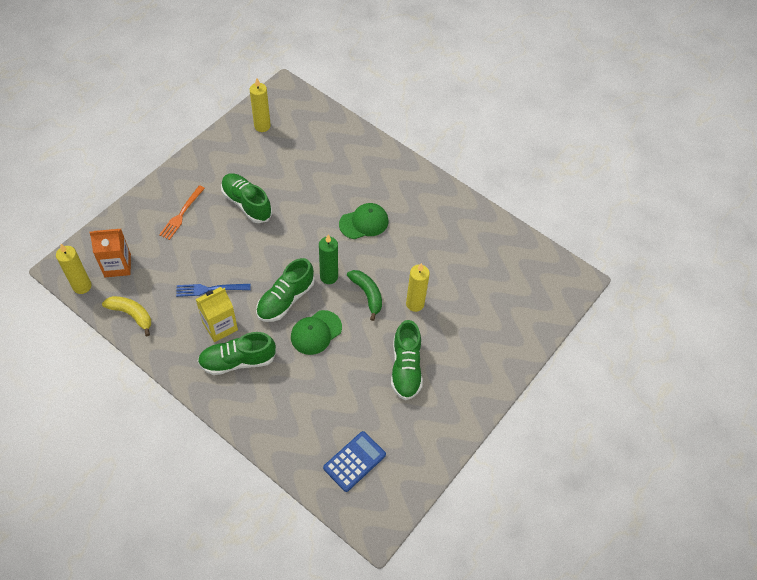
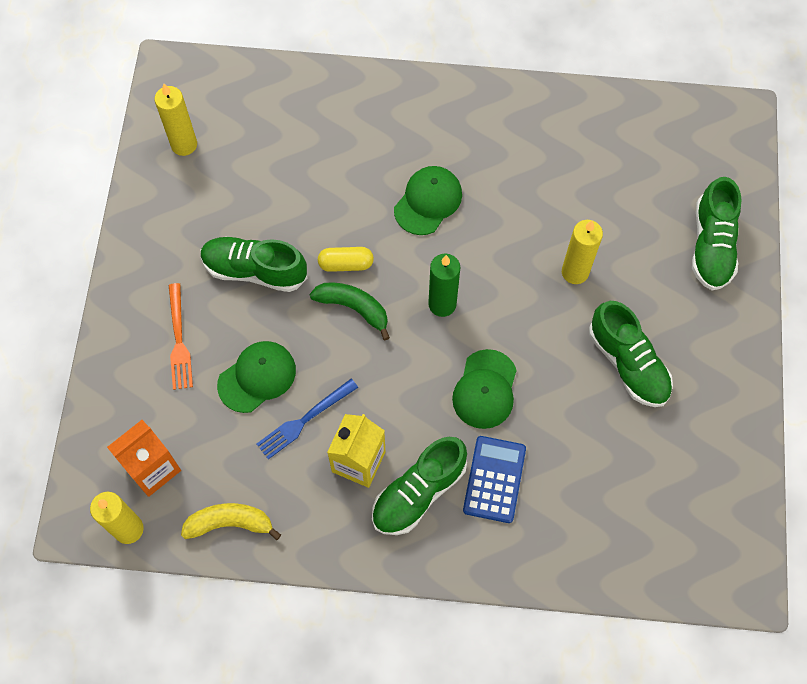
camera: 30 degrees left, 10 degrees up
(204, 254) = (257, 377): none -> green cap
(285, 299) = (412, 370): green shoe -> green shoe (711, 245)
(295, 228) = (346, 264): none -> yellow capsule
(354, 461) = (659, 522): blue calculator -> blue calculator (494, 479)
(367, 294) = (508, 297): green banana -> green banana (354, 308)

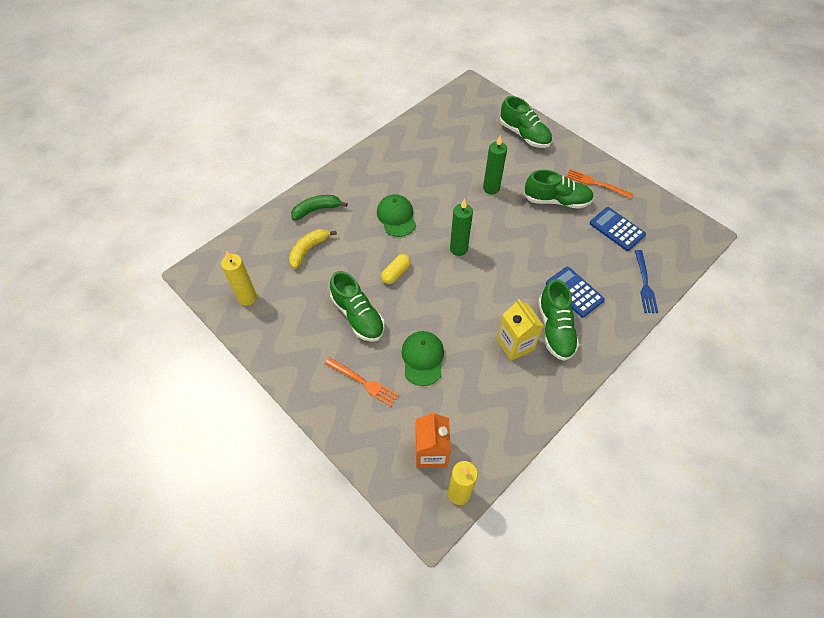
camera: 50 degrees left, 10 degrees down
(230, 523) = (500, 433): yellow banana -> yellow banana (309, 250)
(255, 270) = (358, 316): green shoe -> green shoe turned 90 degrees counterclockwise
(303, 421) = (469, 354): blue fork -> blue fork (645, 284)
(354, 308) = (424, 287): green banana -> green banana (316, 210)
(485, 389) = (521, 263): green cap -> none
(575, 272) = (491, 188): yellow candle -> green candle
(647, 468) = (617, 229): none -> blue calculator
(706, 391) = (595, 183): none -> orange fork

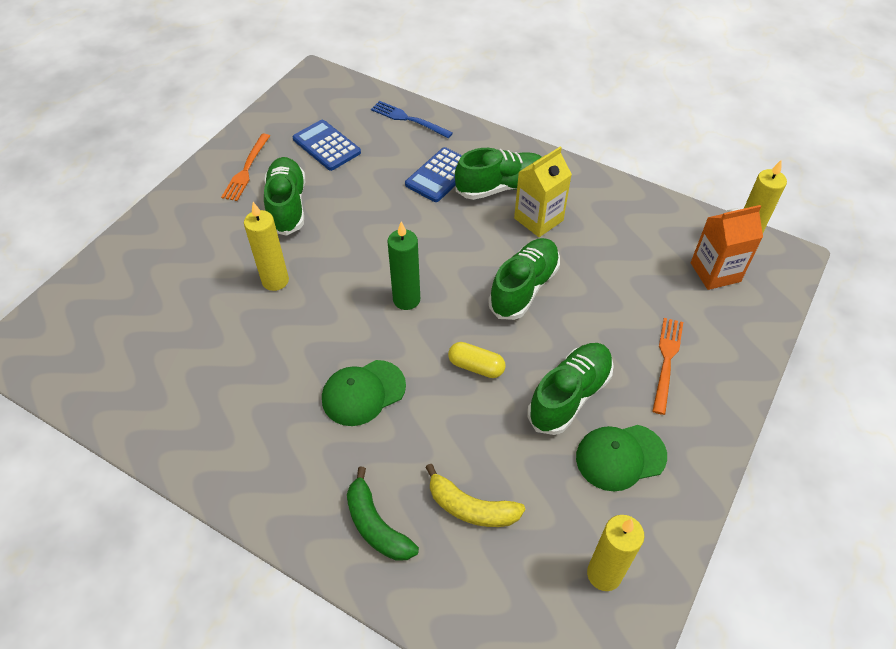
camera: 105 degrees left, 5 degrees down
(422, 358) = (601, 305): green cap -> green cap (620, 457)
(491, 188) = (275, 281): green candle -> yellow candle
(524, 135) = (147, 257): green shoe -> green shoe (524, 288)
(617, 229) = (326, 146): blue calculator -> blue calculator turned 105 degrees clockwise
(645, 284) = (408, 119): blue fork -> blue fork turned 135 degrees counterclockwise

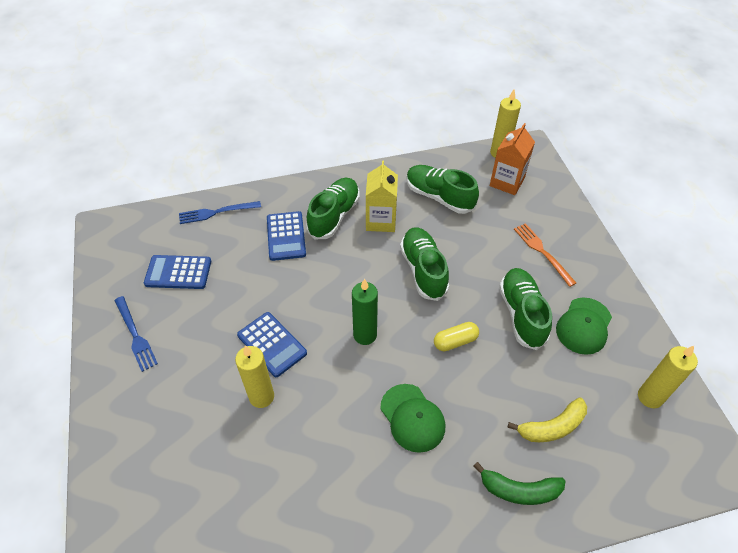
camera: 45 degrees left, 0 degrees up
(246, 170) = (136, 336): orange fork -> blue fork
(287, 205) = (203, 337): green shoe -> green shoe (439, 197)
(328, 249) = (272, 344): none -> blue calculator
(363, 393) = (412, 418): green cap -> green cap turned 45 degrees counterclockwise

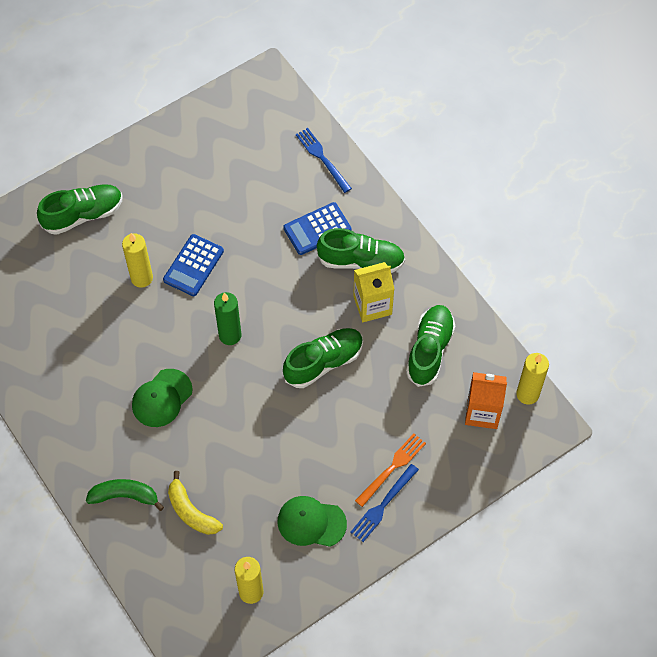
camera: 70 degrees right, 10 degrees up
(136, 336) = (164, 161): blue fork -> blue fork (382, 506)
(178, 272) = (240, 160): blue calculator -> none
(455, 341) = (251, 412): yellow capsule -> none
(519, 490) = (125, 496): green banana -> green banana turned 105 degrees clockwise
(522, 314) = (304, 463): green shoe -> green shoe (83, 215)

